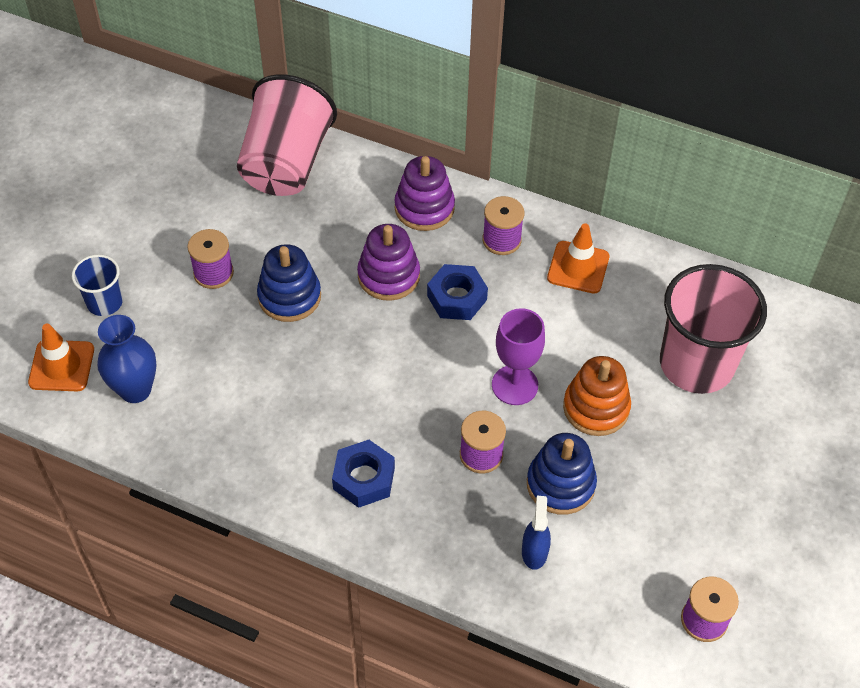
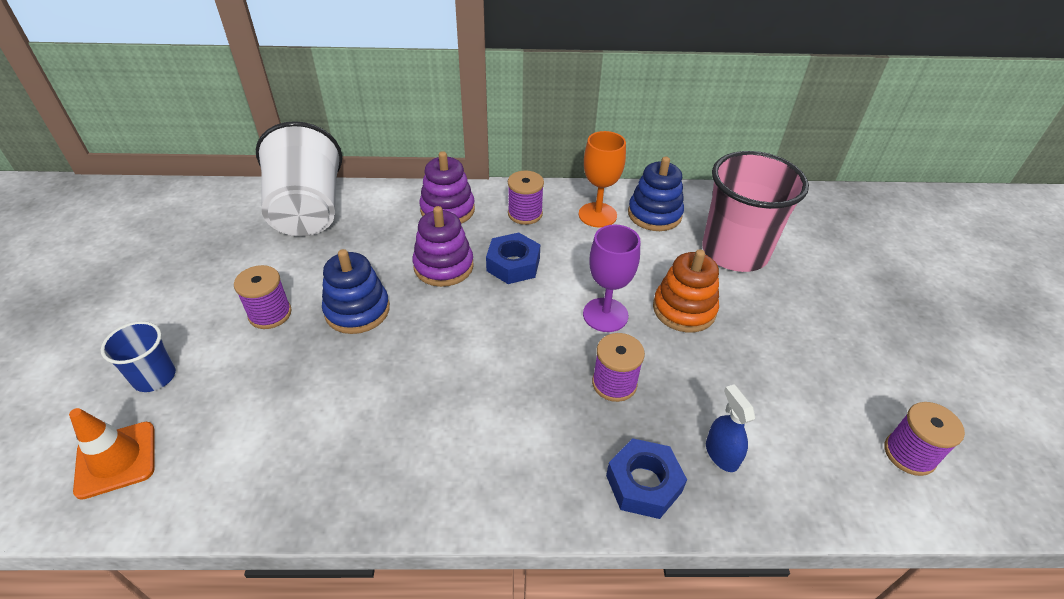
camera: 25 degrees left, 10 degrees down
(135, 390) = (218, 453): blue vase -> none
(286, 164) = (308, 211): pink cup -> white cup
(364, 478) = (515, 449): blue nut -> blue nut (643, 484)
(560, 484) = (700, 382): blue stacking toy -> blue stacking toy (654, 214)
(578, 267) = (597, 215): orange traffic cone -> orange goblet

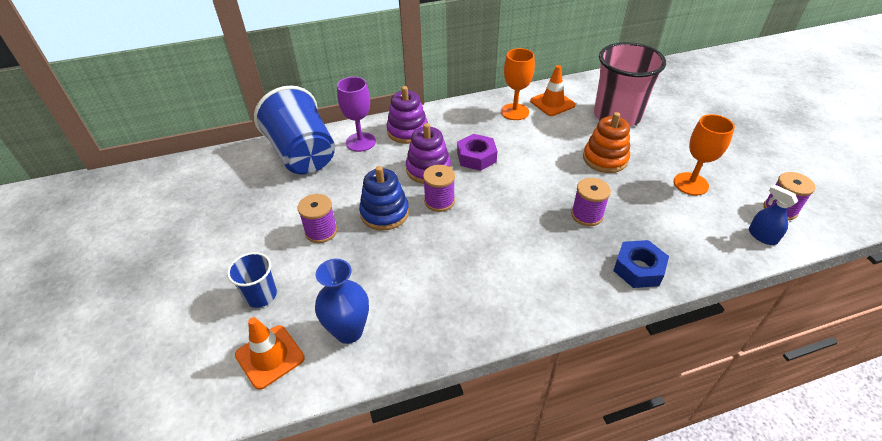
camera: 15 degrees left, 0 degrees up
(223, 455) = (349, 331): none -> blue vase
(308, 211) = (303, 155): white cup -> blue cup
(513, 264) = (476, 157): blue nut -> purple nut
(525, 214) = (464, 122): purple spool -> purple spool (439, 201)
(605, 315) = (557, 174): purple goblet -> purple goblet (360, 142)
(654, 214) = (552, 103): blue stacking toy -> orange traffic cone
(721, 454) = (675, 239): blue spray bottle -> blue spray bottle (762, 236)
(789, 377) = (690, 184): none -> orange goblet

